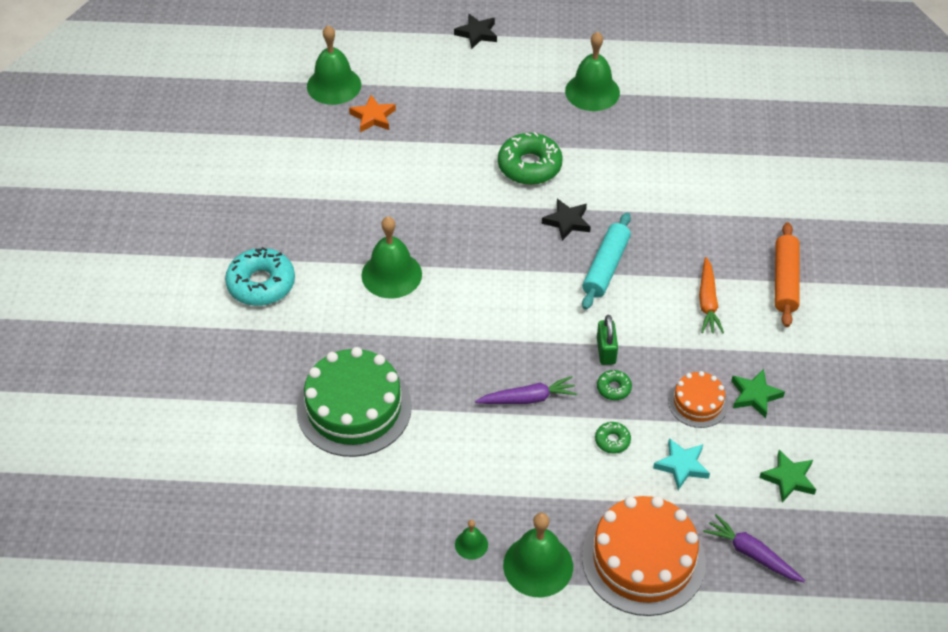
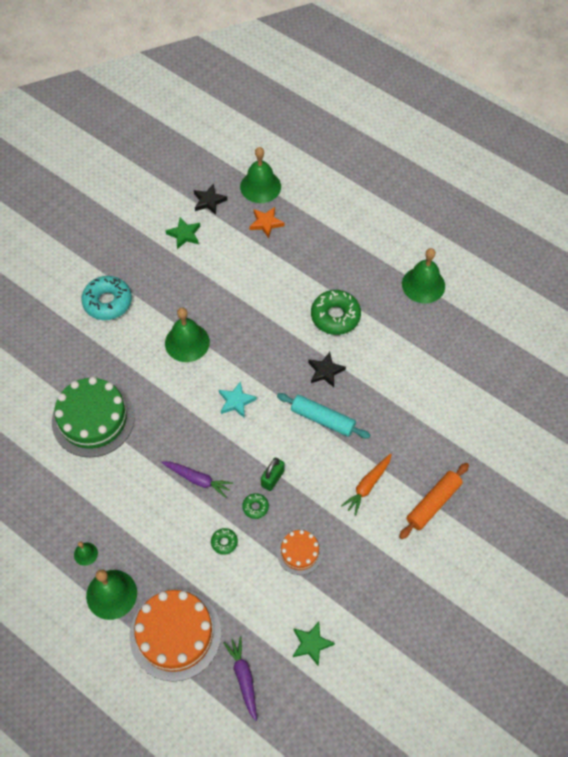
camera: 35 degrees right, 10 degrees up
(477, 33) = (382, 198): black star -> black star (209, 201)
(606, 267) = (322, 419): turquoise rolling pin -> turquoise rolling pin turned 60 degrees clockwise
(681, 466) = (252, 588): turquoise star -> turquoise star (236, 401)
(755, 395) = (340, 572): green star -> green star (184, 234)

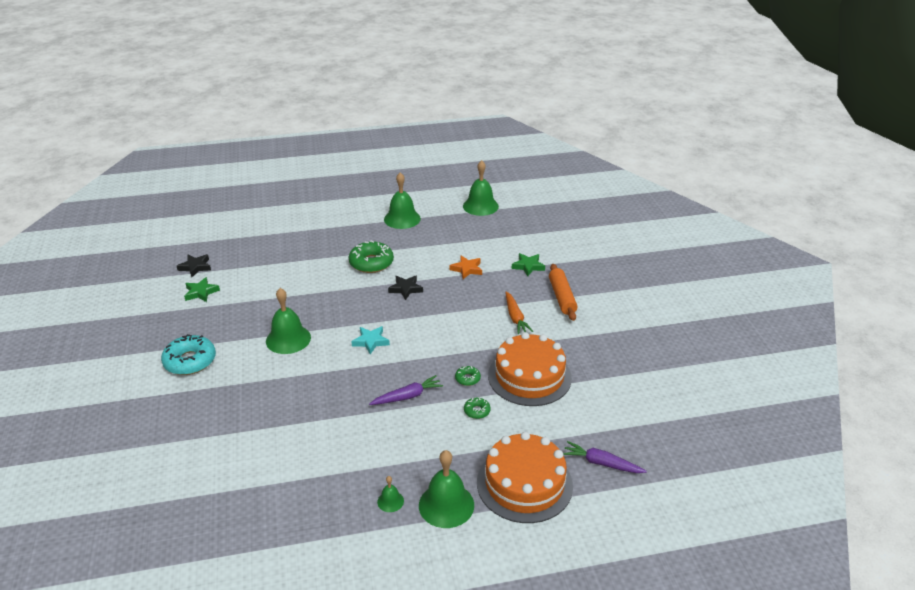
camera: 50 degrees left, 25 degrees down
(93, 419) = (277, 427): green cake -> none
(260, 186) = (224, 240): green bell -> green bell (480, 206)
(266, 223) = (255, 253): orange star -> orange star (467, 269)
(272, 478) = (455, 357): green padlock -> none
(299, 552) = (529, 376): orange cake -> orange cake, size x1.91
(311, 644) = (608, 410): green star -> green star (528, 266)
(322, 419) = (440, 310): turquoise rolling pin -> none

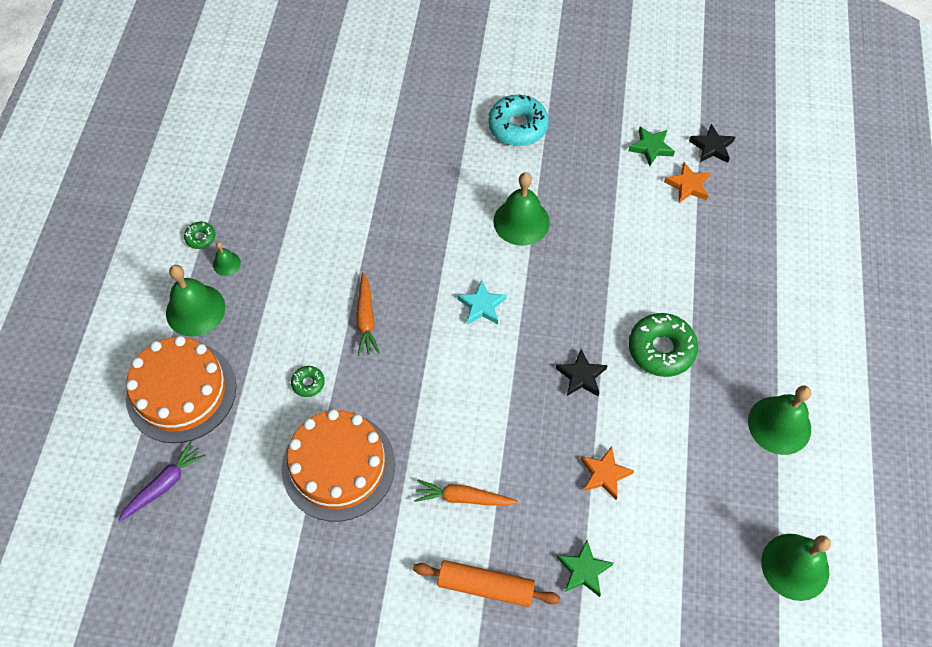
camera: 110 degrees right, 25 degrees up
(234, 272) = (688, 185): none -> orange star
(407, 396) = (366, 319): purple carrot -> orange carrot
(467, 379) = (367, 392): green donut -> green donut (200, 238)

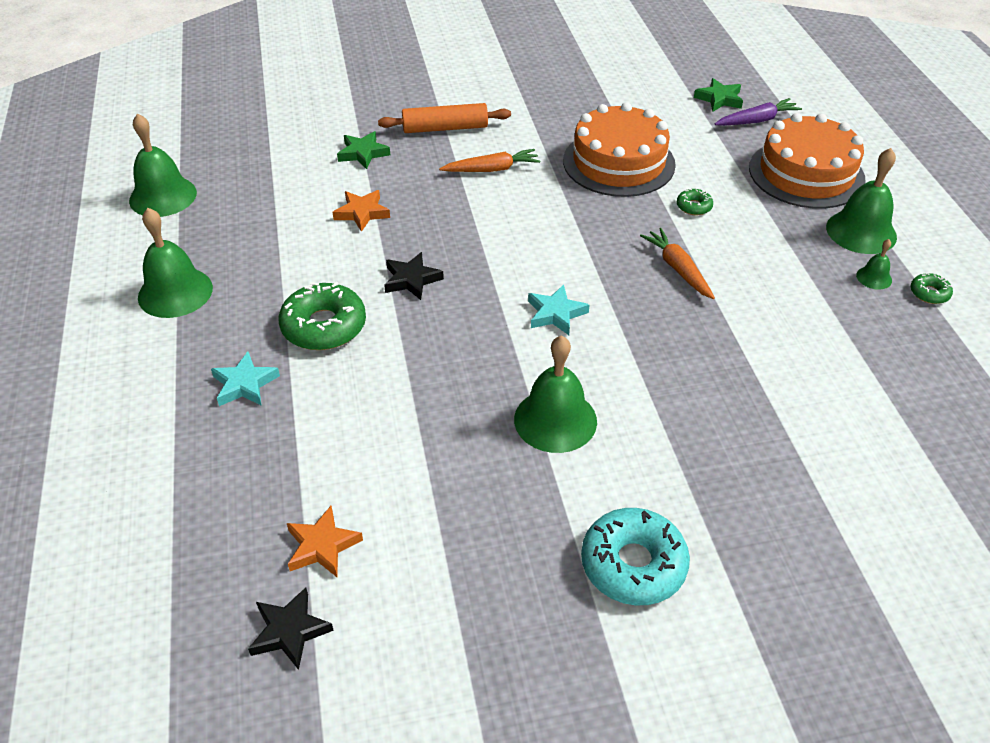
camera: 160 degrees right, 15 degrees down
(164, 484) = (757, 120): purple carrot -> purple carrot turned 135 degrees counterclockwise
(651, 148) = (397, 596): green star -> green star (719, 99)
(726, 313) = (245, 384): none -> turquoise star

